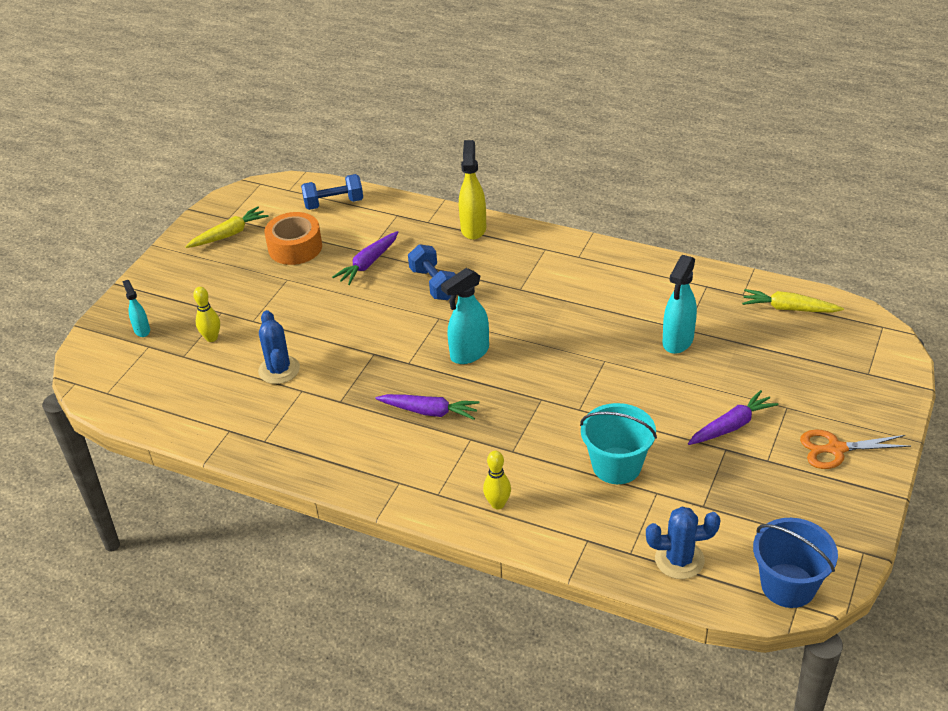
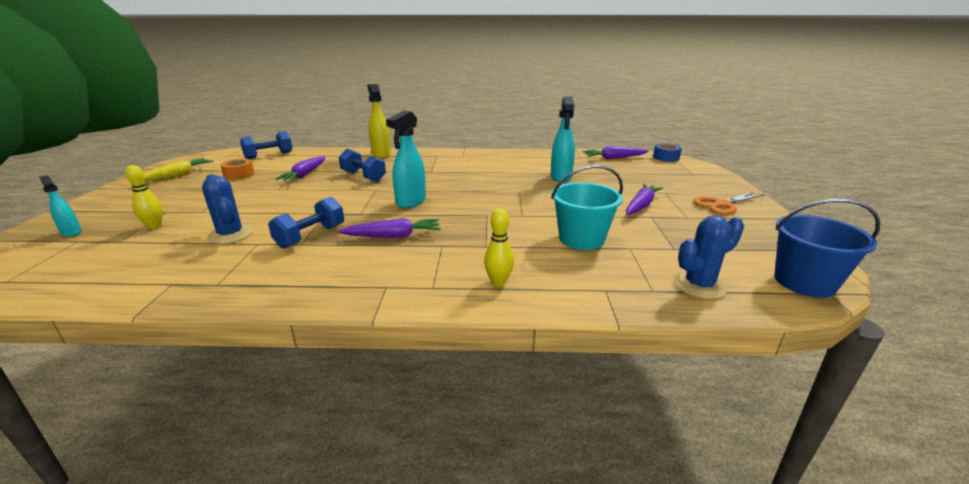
camera: 25 degrees left, 15 degrees down
(295, 247) = (239, 174): orange tape -> orange tape, size x0.63
(351, 392) = (311, 236): none -> blue dumbbell
(789, 308) = (614, 158): yellow carrot -> purple carrot
(869, 323) = (666, 157): none -> blue tape

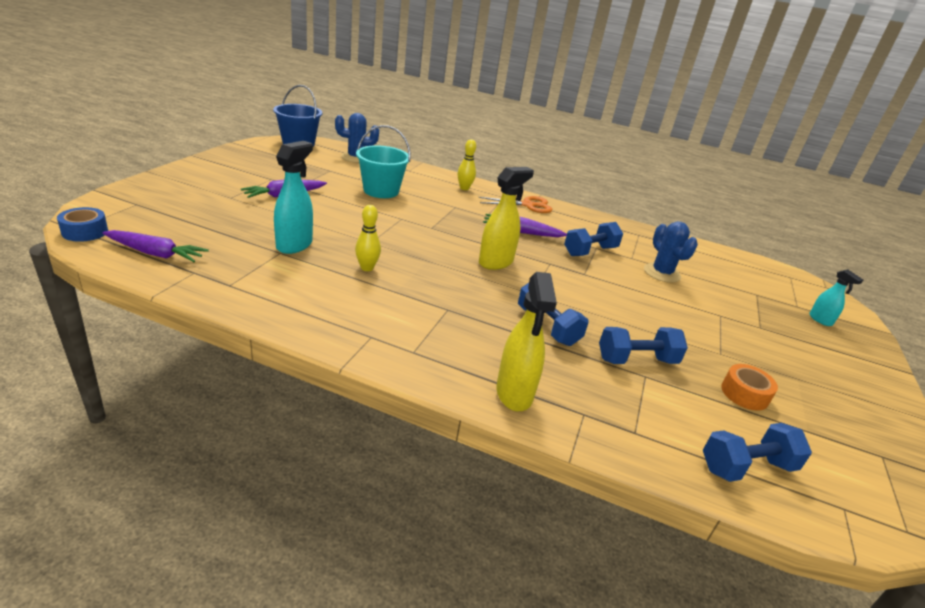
camera: 165 degrees left, 5 degrees up
(154, 226) = (746, 305): yellow bowling pin -> yellow bowling pin (367, 268)
(177, 175) = (851, 426): yellow carrot -> none
(305, 174) = (636, 360): purple carrot -> blue dumbbell
(410, 202) = (496, 262): turquoise spray bottle -> yellow spray bottle
(722, 204) = (215, 176): orange scissors -> orange scissors (527, 205)

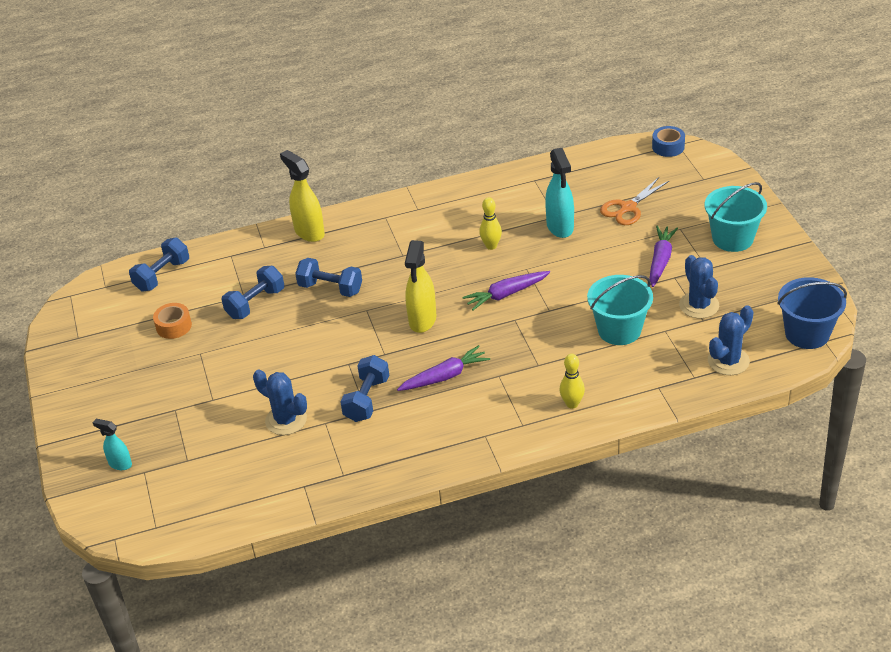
camera: 150 degrees right, 10 degrees up
(155, 253) = (607, 165): purple carrot -> purple carrot (506, 294)
(221, 177) = (732, 238): none -> turquoise bucket
(317, 174) = (699, 305): none -> blue cactus
(527, 205) = (487, 430): orange scissors -> orange scissors (628, 208)

